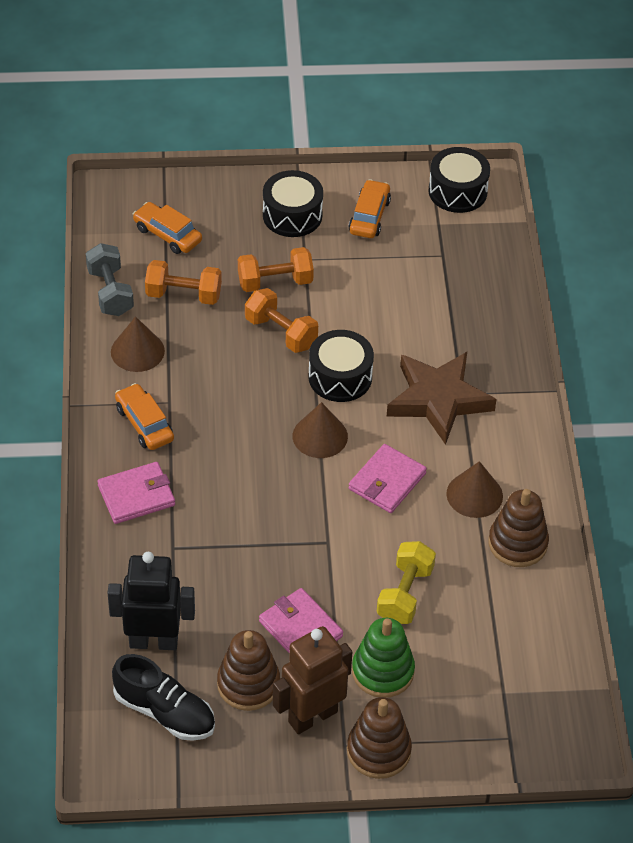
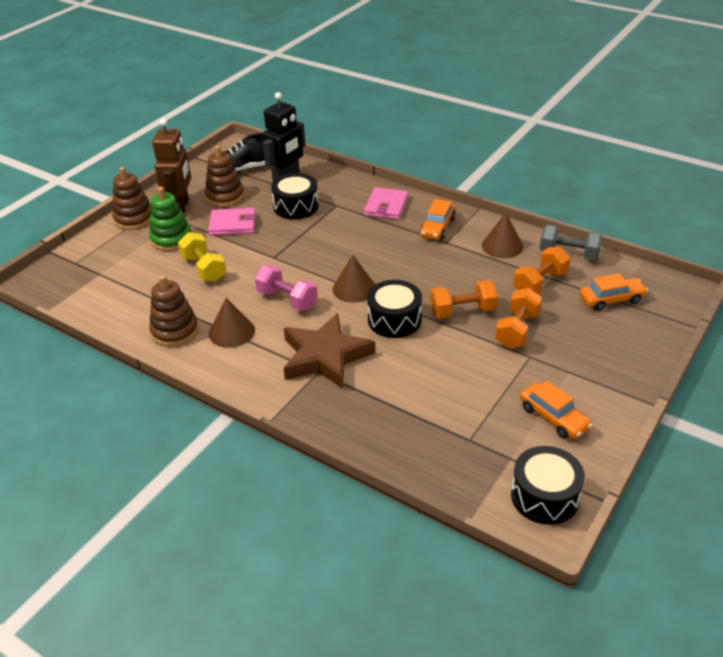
camera: 130 degrees right, 10 degrees down
(144, 424) = (437, 227): orange car -> orange car turned 105 degrees clockwise
(292, 215) = (588, 372): black drum -> black drum (296, 206)
(387, 481) = (287, 299): pink wallet -> pink dumbbell

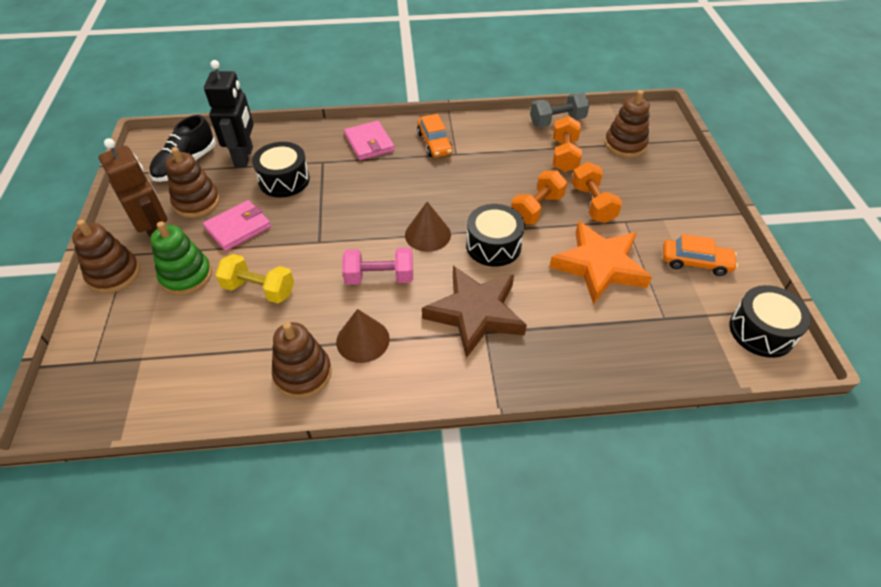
camera: 40 degrees left, 10 degrees up
(462, 376) = (599, 266): none -> orange star
(502, 246) = (502, 136): brown cone -> none
(611, 299) = (625, 145): orange car -> brown stacking toy

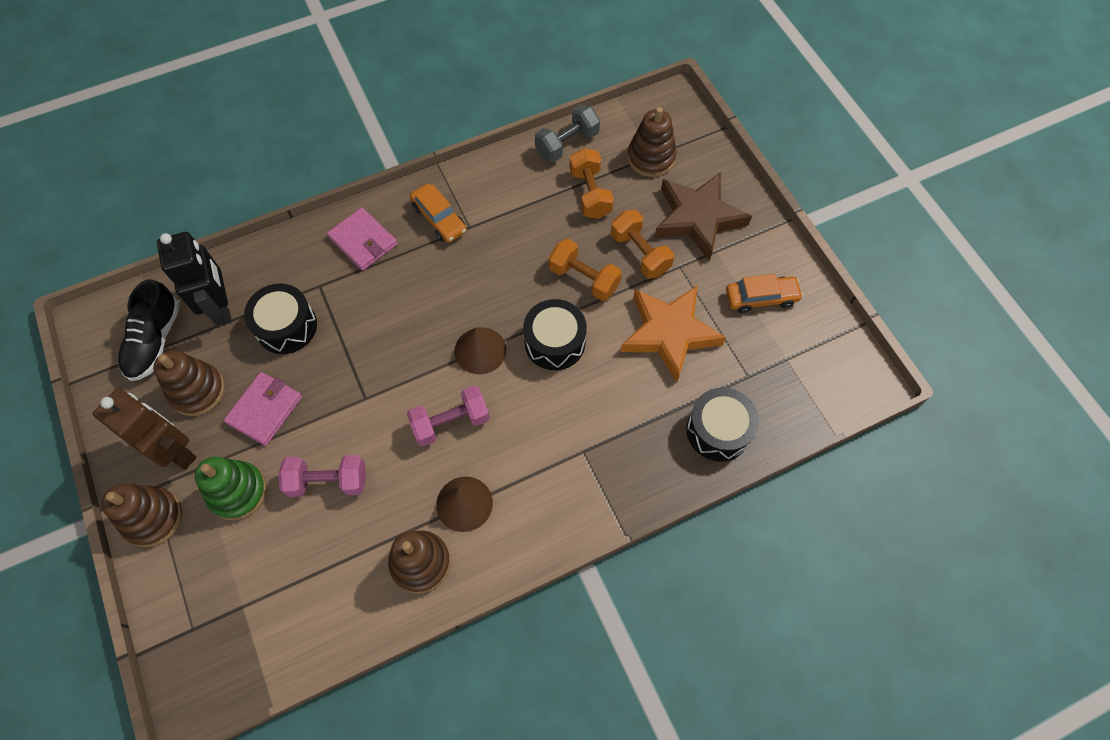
camera: 20 degrees left, 15 degrees up
(259, 289) = (328, 481): yellow dumbbell -> pink dumbbell
(475, 313) = (565, 433): brown star -> brown star (698, 218)
(537, 209) = (584, 278): orange dumbbell -> orange dumbbell turned 75 degrees counterclockwise
(761, 331) = (838, 361): black drum -> black drum (718, 430)

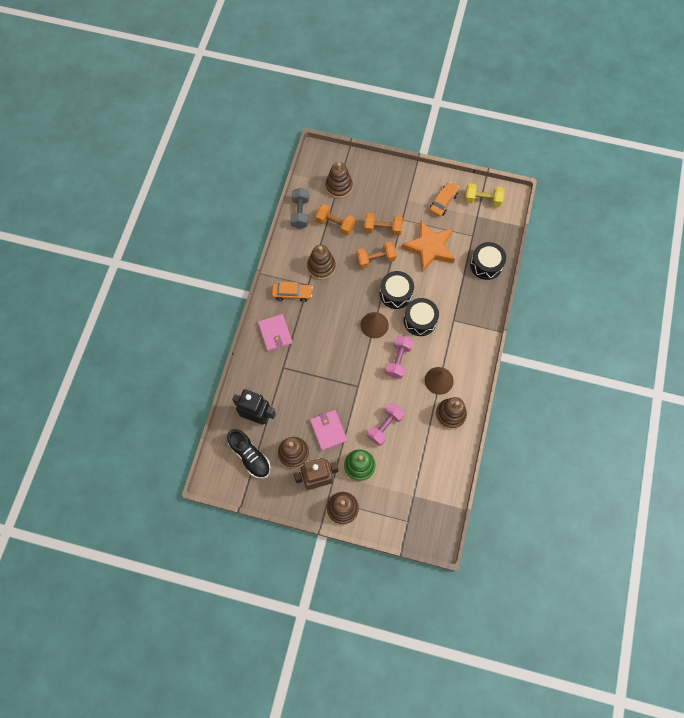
camera: 50 degrees left, 5 degrees up
(286, 326) = (292, 395): black drum -> black drum (420, 320)
(363, 241) = (275, 333): pink wallet -> pink wallet turned 75 degrees clockwise
(511, 223) = (321, 267): none -> brown stacking toy
(698, 218) = (386, 194): brown star -> none
(819, 346) = (482, 200): none -> yellow dumbbell

